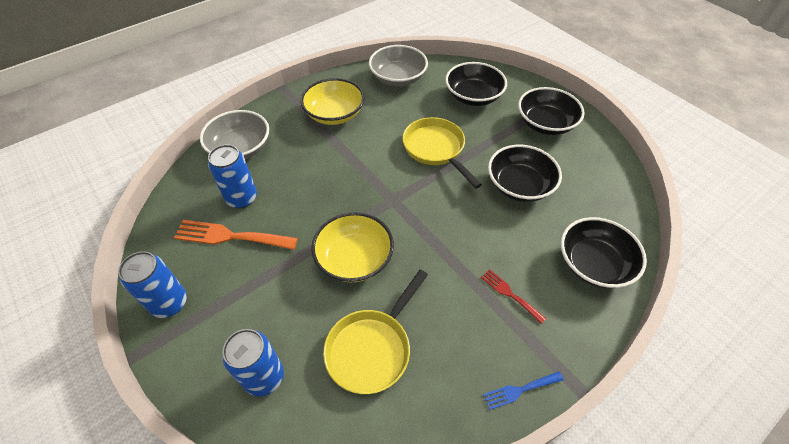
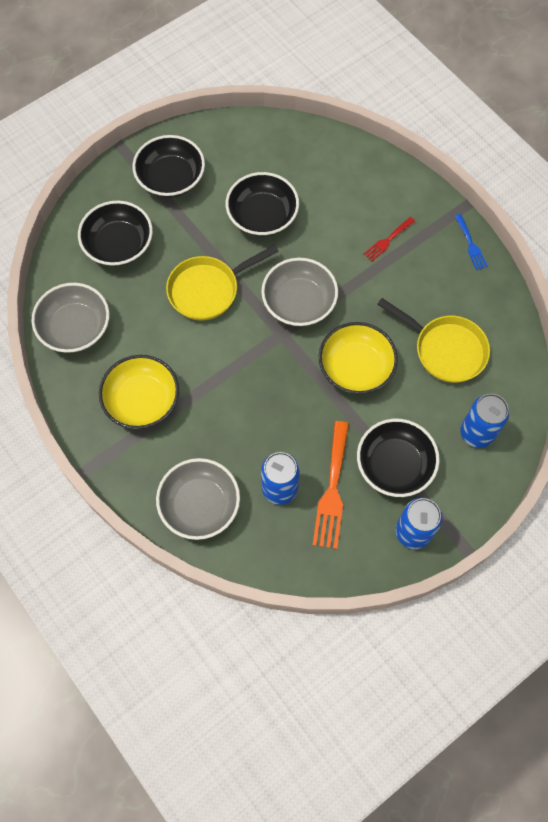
camera: 90 degrees left, 15 degrees up
(426, 213) = (299, 302): none -> grey bowl
(593, 264) = (354, 172): black bowl -> black bowl (394, 465)

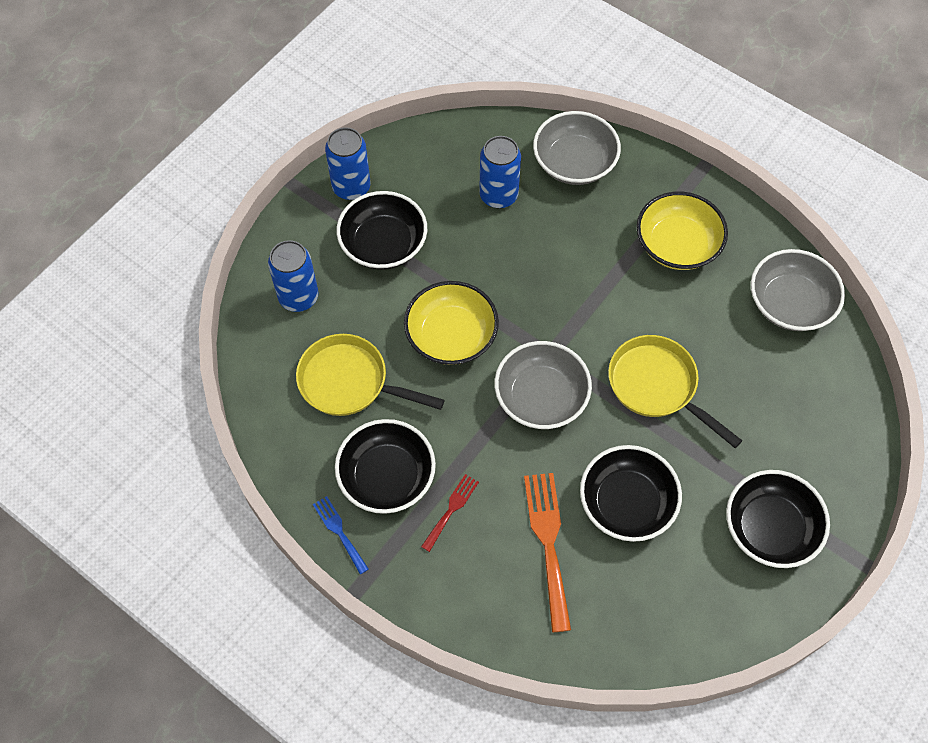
camera: 165 degrees right, 5 degrees down
(119, 245) = (791, 416): black bowl -> black bowl (387, 477)
(208, 290) = (657, 386): yellow pan -> yellow pan turned 90 degrees counterclockwise
(332, 490) = (443, 206): orange fork -> orange fork (548, 542)

